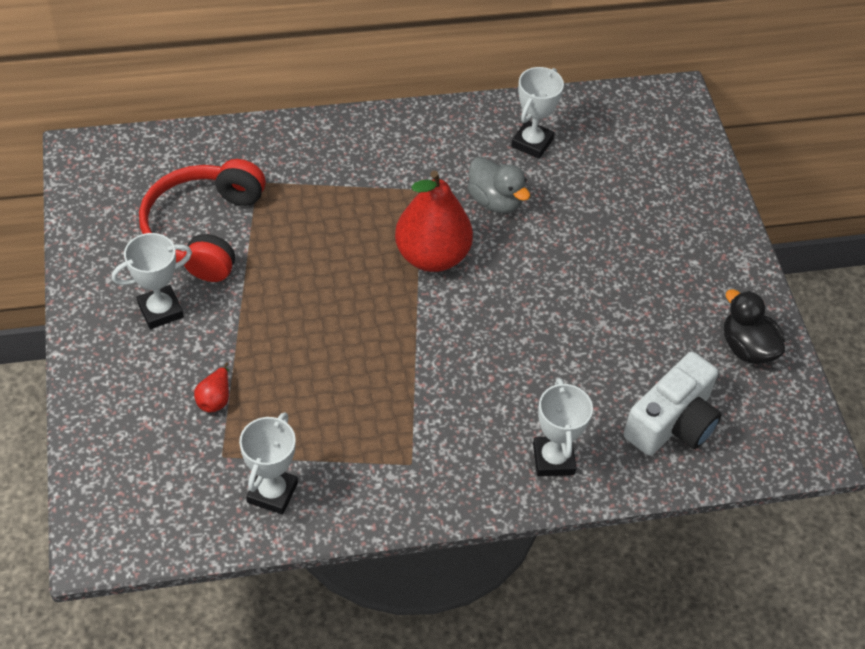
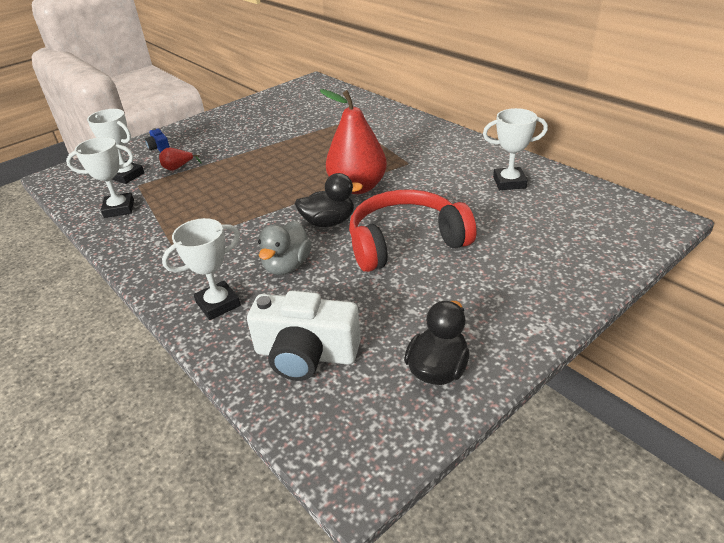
camera: 65 degrees right, 15 degrees down
(126, 400) = (159, 148): none -> blue camera
(160, 310) = (228, 133): white trophy -> white trophy (127, 176)
(203, 230) = (296, 122): red headphones -> red headphones (405, 242)
(481, 313) = (329, 222): none -> black duck
(495, 201) = (435, 190): grey duck -> grey duck (287, 266)

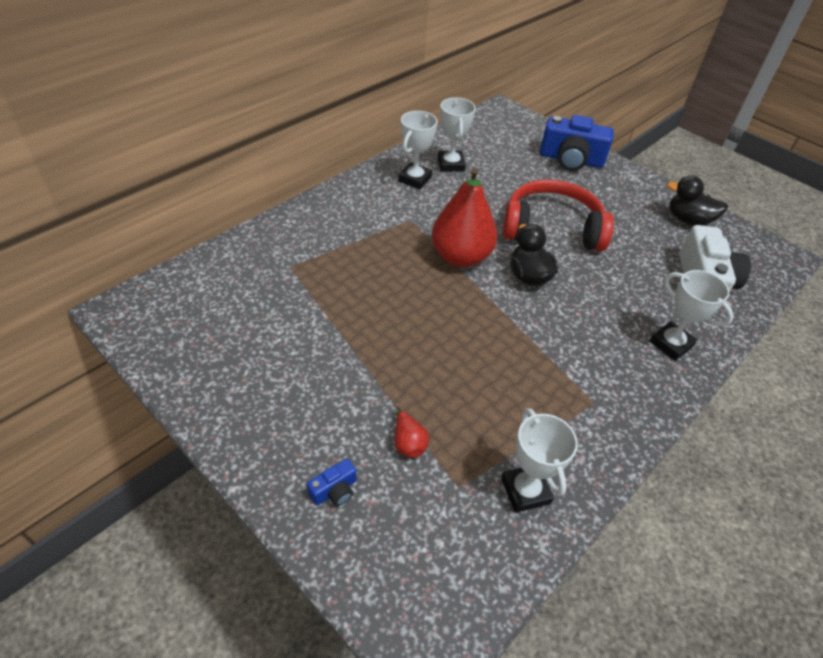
camera: 100 degrees left, 10 degrees up
(127, 176) = (430, 513): white trophy -> white trophy (415, 179)
(287, 266) = (604, 301): grey duck -> none
(405, 242) = (552, 228): red headphones -> red headphones turned 120 degrees clockwise
(558, 270) = (571, 160): none -> blue camera

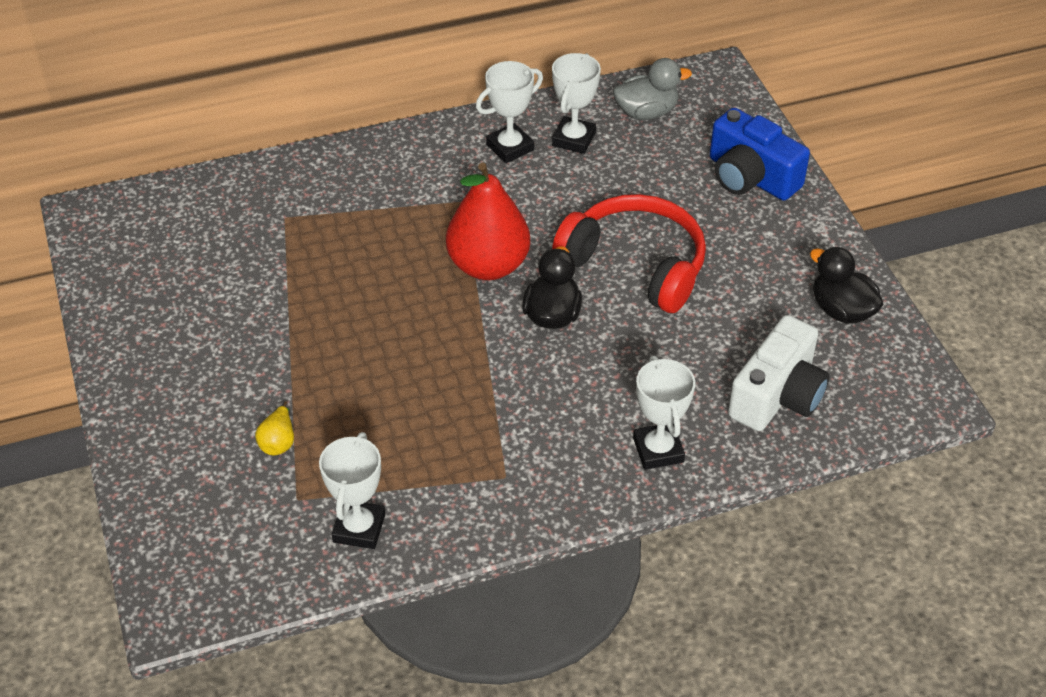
camera: 30 degrees right, 0 degrees up
(334, 490) = (180, 457): blue camera -> none
(408, 443) = (278, 442): red pear -> yellow pear
(481, 139) = (646, 112): none -> grey duck

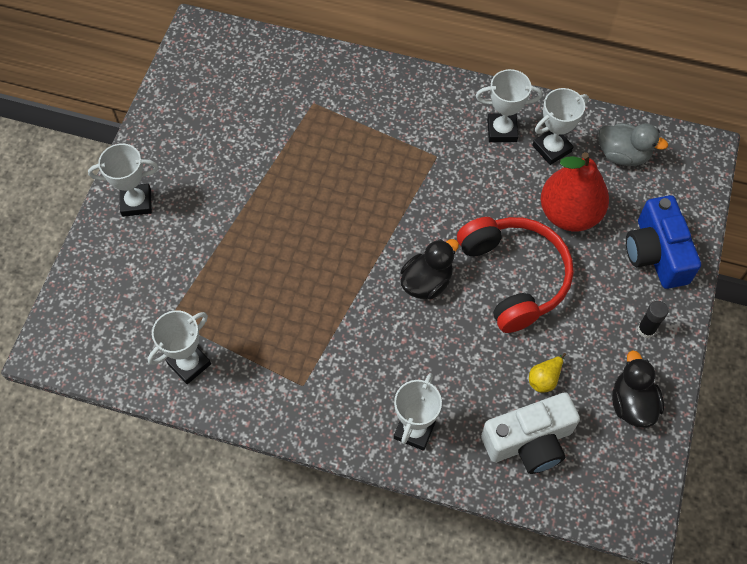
camera: 35 degrees right, 15 degrees up
(156, 409) = (136, 202): none -> white trophy
(278, 442) = (188, 270): yellow pear -> yellow pear (544, 379)
(488, 265) = (414, 218): red pear -> red pear (569, 214)
(798, 243) = (646, 330): none -> black glue stick

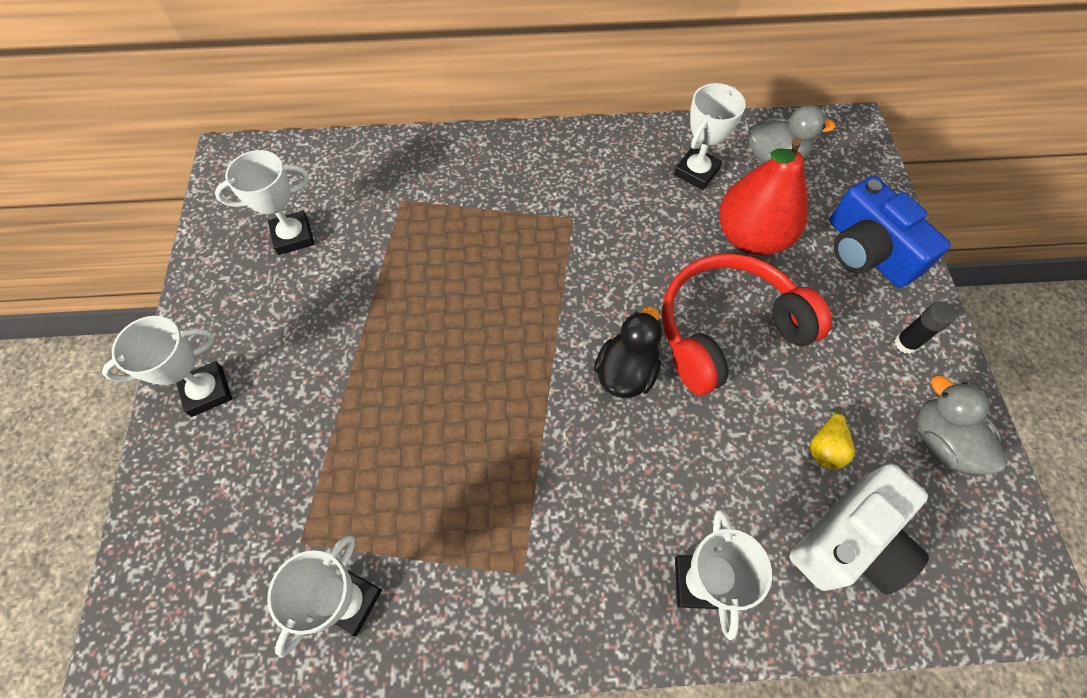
camera: 20 degrees left, 0 degrees up
(502, 130) = (632, 168): white trophy -> white trophy (293, 236)
(515, 276) = (727, 330): red headphones -> red headphones turned 75 degrees counterclockwise
(632, 403) = (941, 441): black duck -> grey duck

